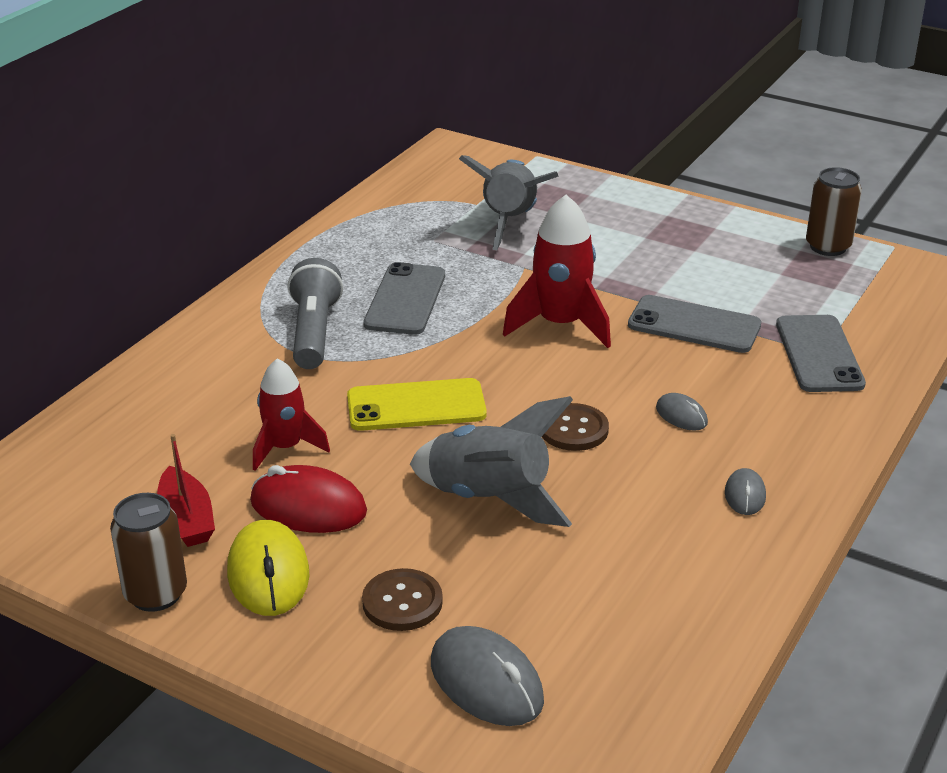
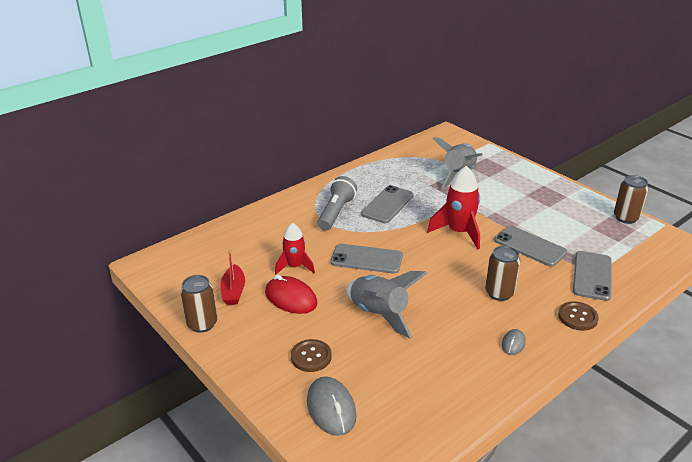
camera: 20 degrees right, 0 degrees up
(268, 573) = (256, 327): yellow mouse -> none
(416, 406) = (366, 259): yellow phone -> grey phone
(573, 429) = (439, 288): brown button -> brown button (577, 317)
(681, 415) = (499, 293): grey mouse -> brown can

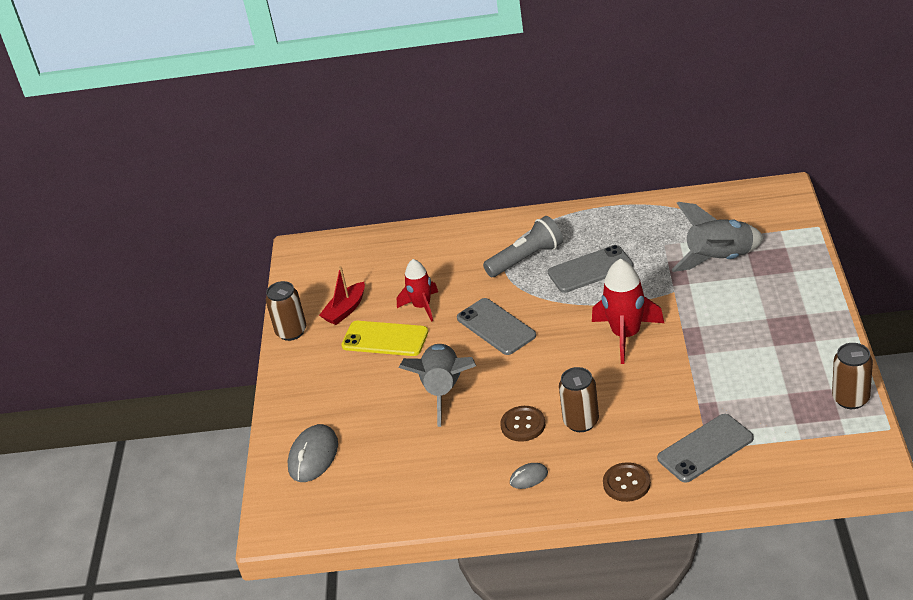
camera: 45 degrees right, 5 degrees up
(291, 298) = (385, 339): red mouse -> yellow phone
(311, 357) = (344, 404): brown button -> brown button (523, 425)
(529, 246) = (682, 385): grey phone -> none

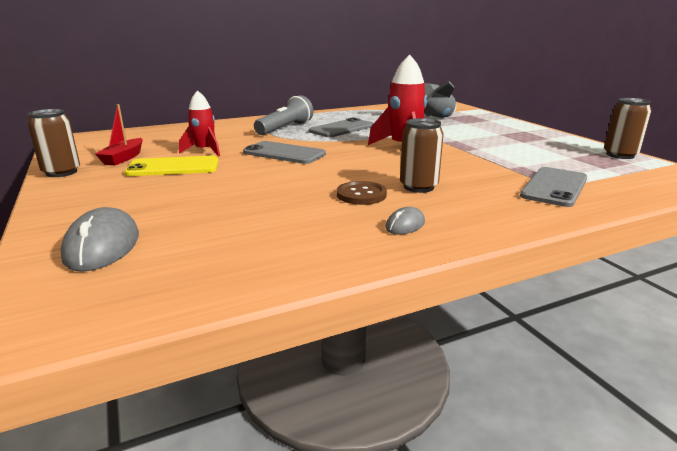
camera: 30 degrees left, 15 degrees down
(443, 390) = (256, 186): grey rocket -> none
(626, 483) = (515, 215): brown button -> none

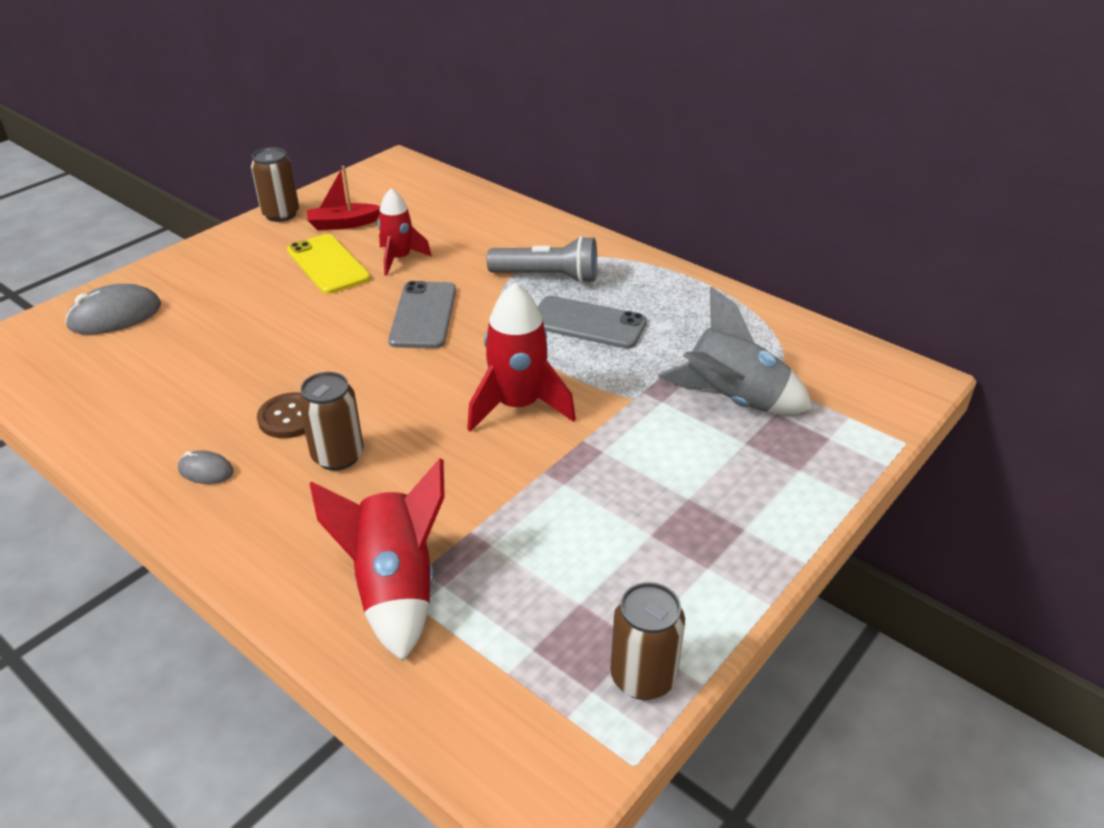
camera: 65 degrees right, 15 degrees up
(554, 187) = (395, 588): grey phone -> red rocket

